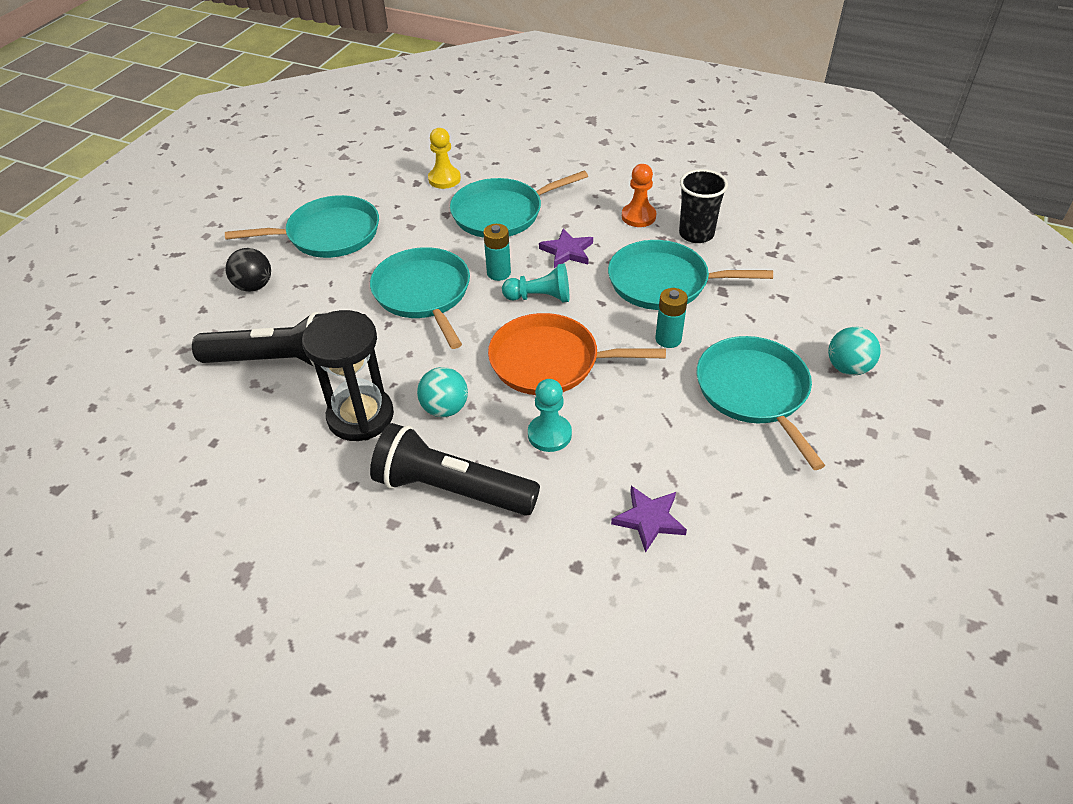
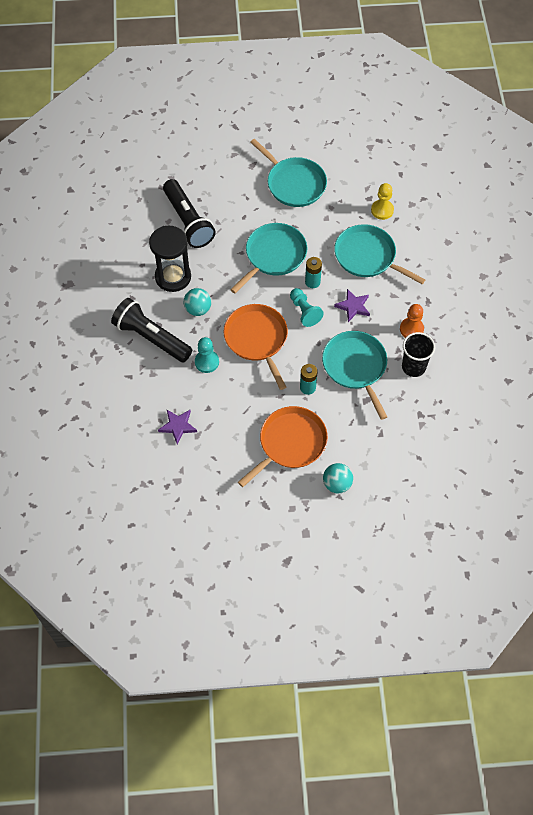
camera: 60 degrees right, 15 degrees up
(254, 286) = (232, 177): black ball -> none
(451, 489) = (151, 337): black flashlight -> black flashlight turned 45 degrees counterclockwise
(754, 392) = (290, 443): turquoise pan -> orange pan

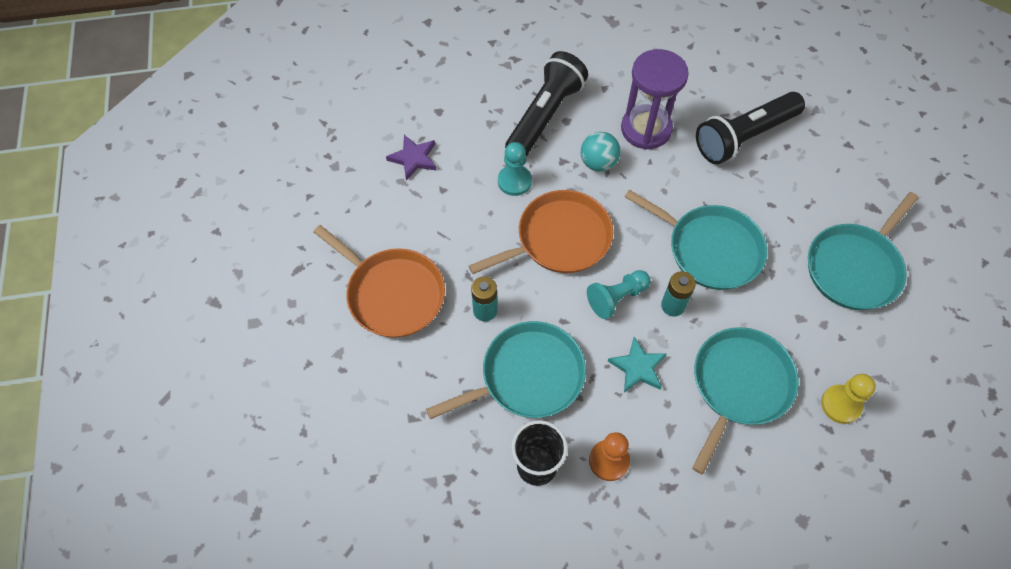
camera: 85 degrees right, 0 degrees up
(173, 277) = (646, 129): black hourglass -> purple hourglass
(337, 484) = (328, 359): turquoise ball -> none
(353, 306) = (638, 367): purple star -> turquoise star

